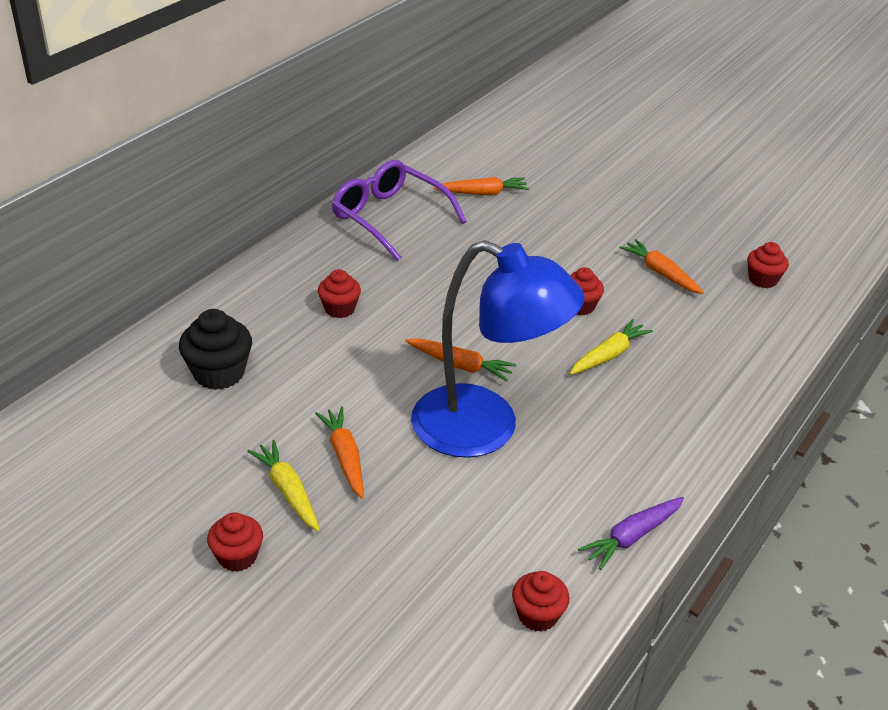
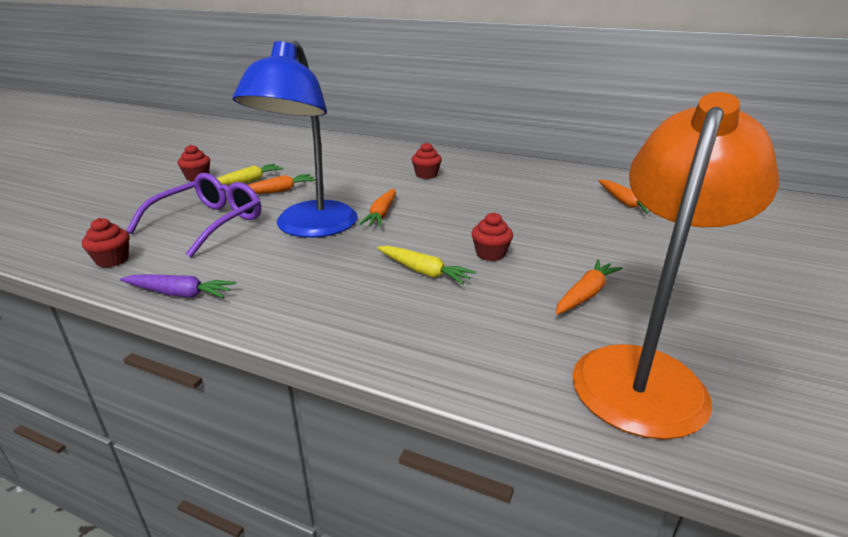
camera: 80 degrees right, 10 degrees down
(219, 373) = (348, 156): black cupcake -> none
(389, 218) = (548, 177): purple glasses -> purple glasses (208, 223)
(631, 537) = (180, 294): purple carrot -> purple carrot turned 150 degrees clockwise
(762, 280) = (645, 372): red cupcake -> orange lamp

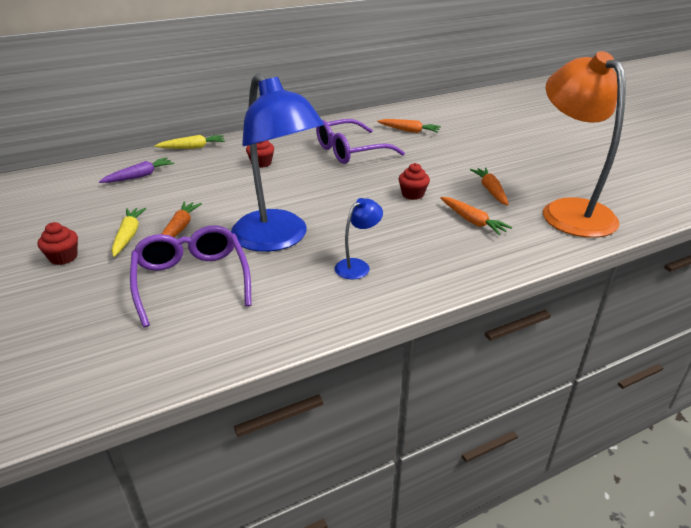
camera: 50 degrees left, 5 degrees up
(112, 260) = (190, 349): red cupcake -> none
(180, 294) = (307, 327): purple carrot -> purple carrot (140, 176)
(308, 278) = (357, 266): none -> blue lamp
(381, 214) = (300, 204): orange carrot -> orange carrot (472, 221)
(424, 272) = (405, 223): yellow carrot -> yellow carrot (193, 147)
(520, 196) = (350, 151): none -> purple glasses

